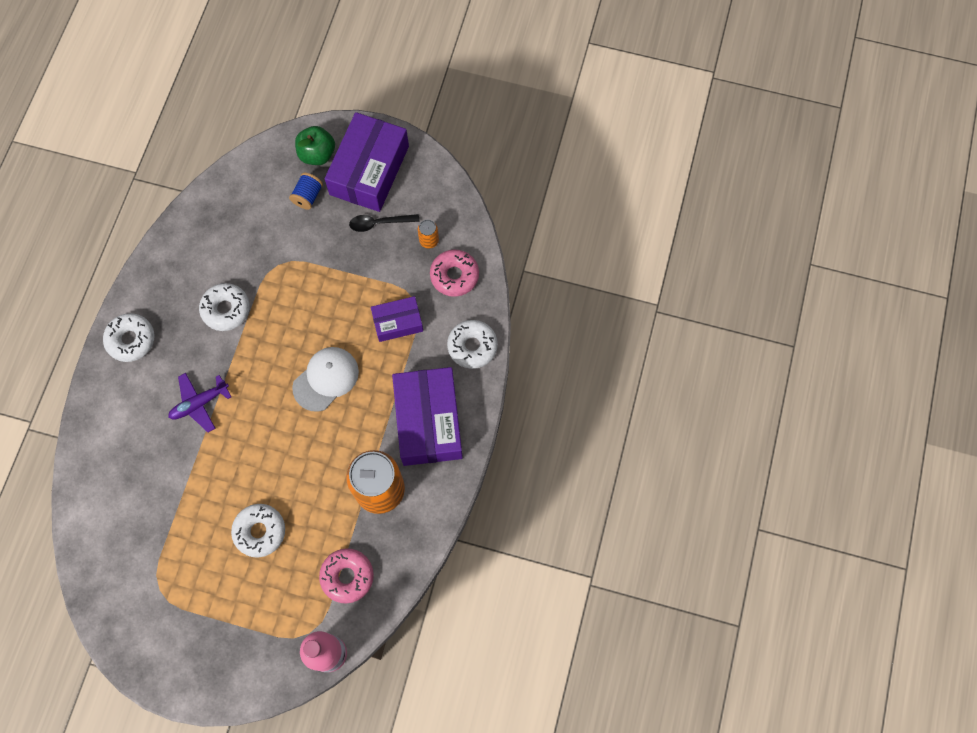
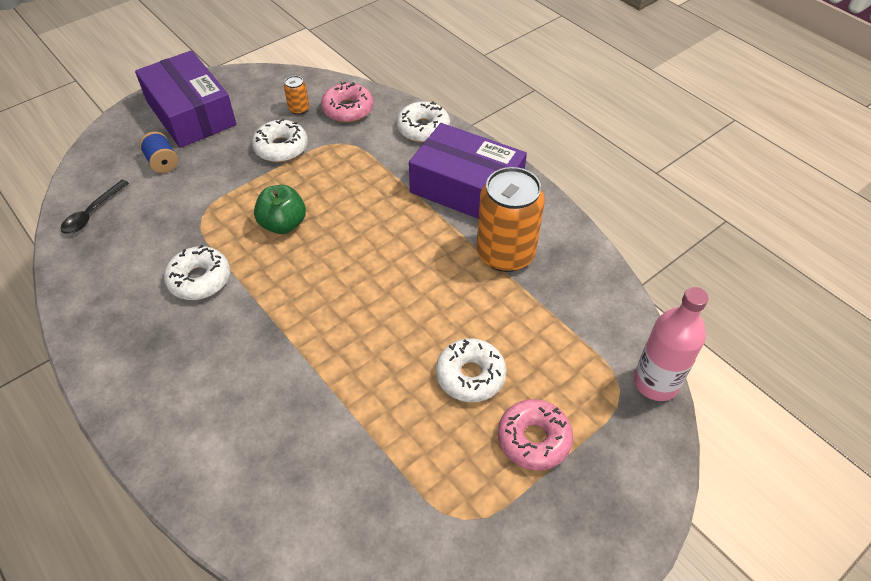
camera: 55 degrees left, 20 degrees down
(131, 340) = (136, 383): white donut -> white donut (281, 148)
(199, 403) = (276, 356): purple plane -> none
(317, 154) = (132, 137): green apple -> green apple (283, 224)
(326, 379) = (355, 238): white cap -> none
(347, 576) = (578, 324): pink donut -> pink donut (533, 439)
(379, 223) = (246, 130): black spoon -> black spoon (92, 213)
(398, 322) = (352, 163): purple box -> none

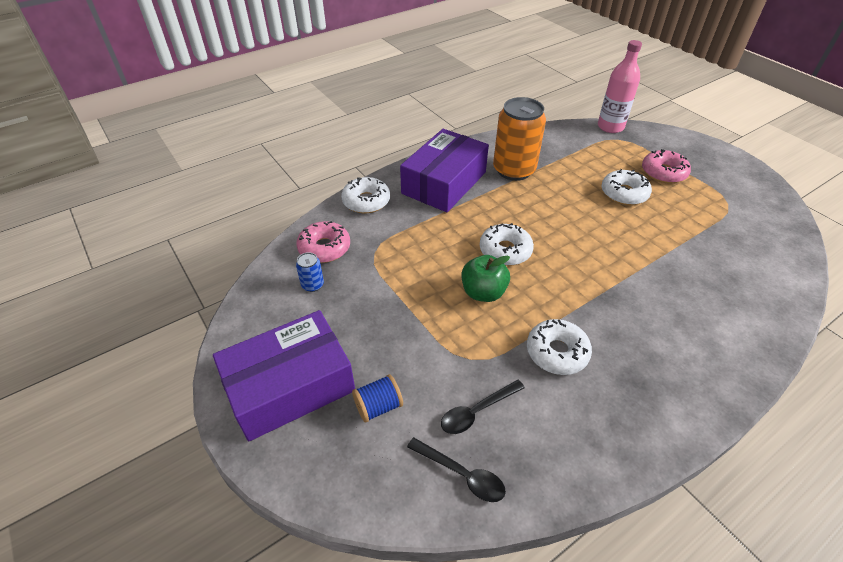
camera: 85 degrees left, 5 degrees down
(145, 221) = (477, 411): none -> black spoon
(281, 148) = (373, 297): white donut -> white donut (505, 250)
(299, 109) = (312, 285): orange can -> blue can

